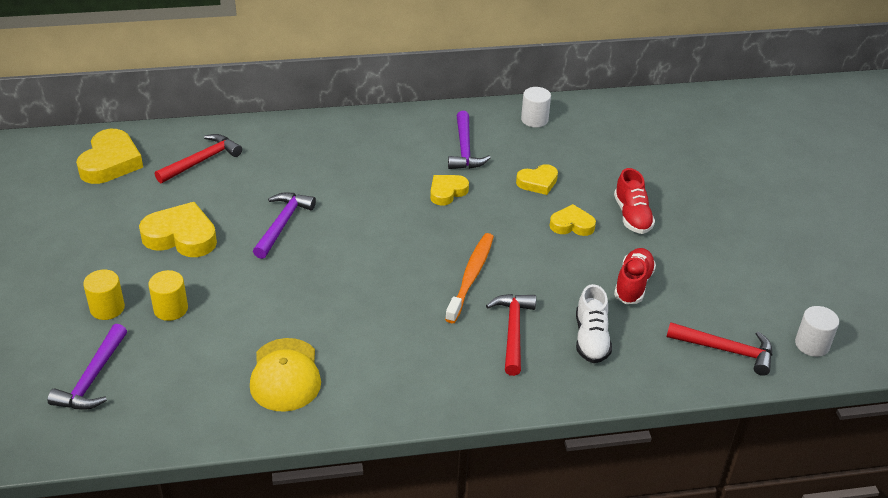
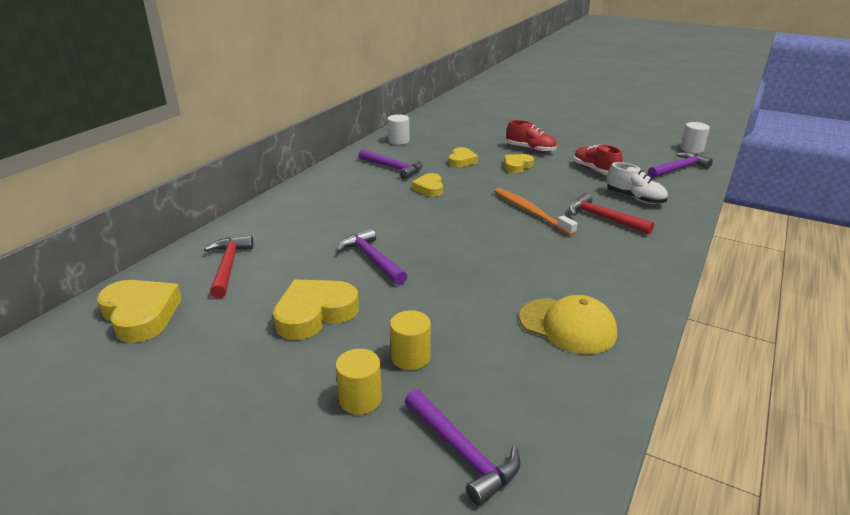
camera: 50 degrees left, 10 degrees down
(726, 350) = (678, 169): red hammer -> purple hammer

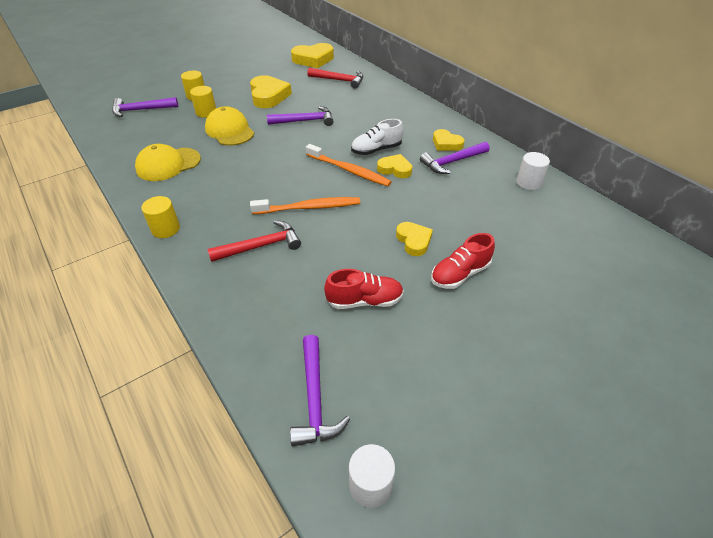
camera: 115 degrees right, 15 degrees up
(444, 309) = (230, 131): none -> yellow cap
(453, 208) = (349, 170): none -> orange toothbrush
(461, 161) = (450, 207): yellow heart -> yellow heart (446, 144)
(635, 198) = (276, 293): white shoe -> white shoe (376, 150)
(655, 273) = (166, 229): none -> yellow cylinder

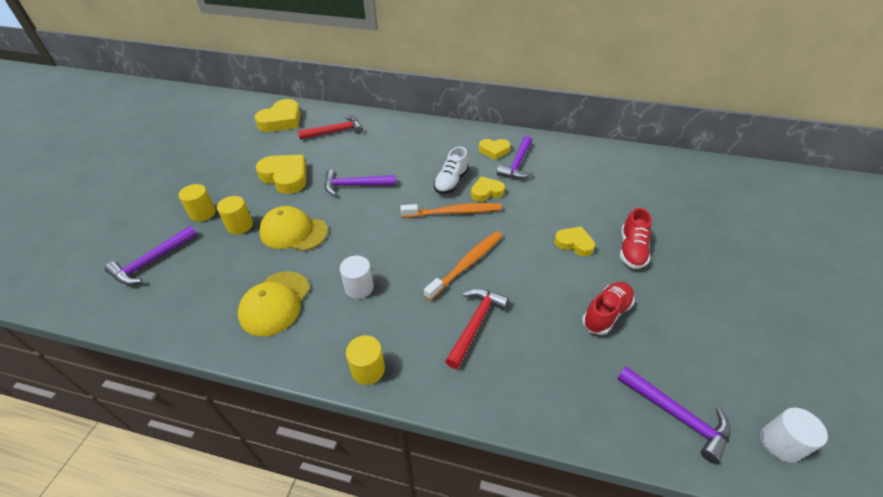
camera: 40 degrees left, 0 degrees up
(304, 121) = (355, 185): purple hammer -> purple hammer turned 135 degrees counterclockwise
(528, 183) = (582, 154): white cylinder -> white cylinder (359, 287)

